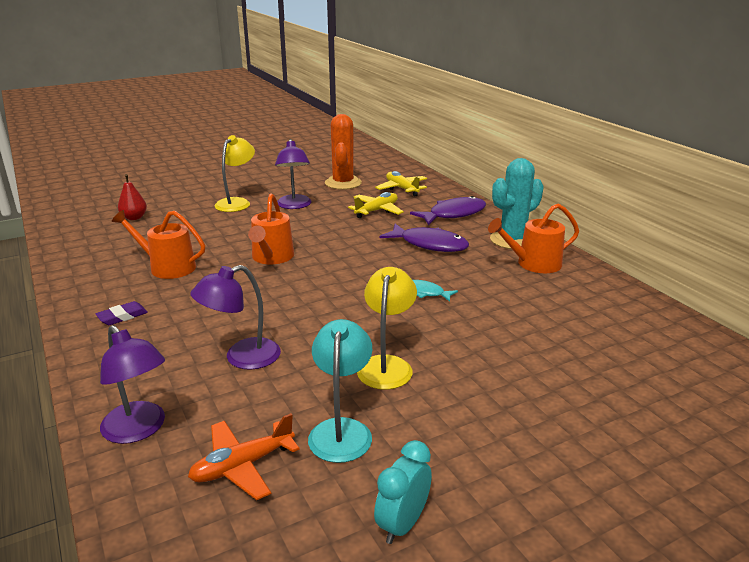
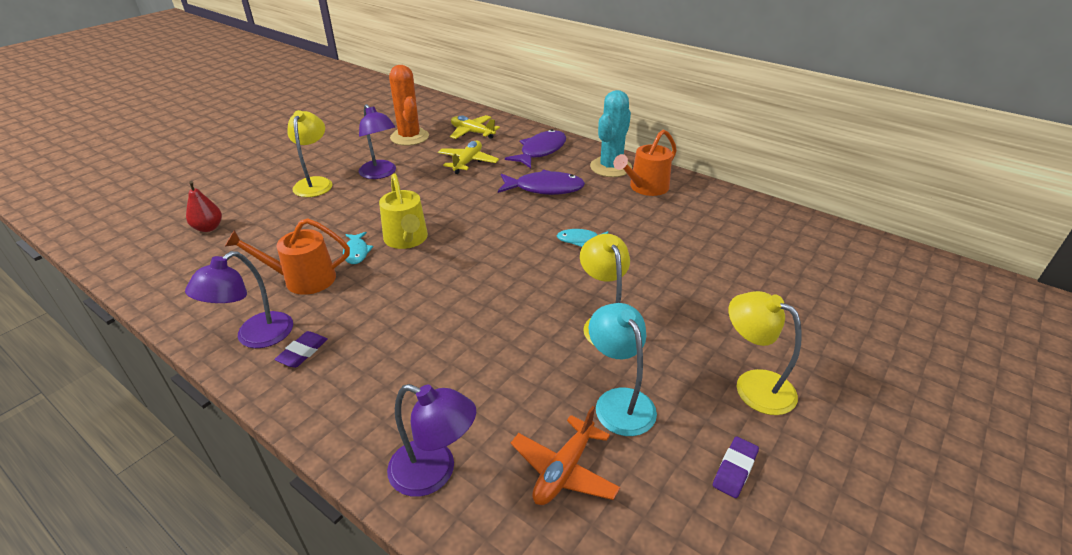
camera: 25 degrees left, 10 degrees up
(224, 258) = (356, 252): none -> turquoise fish
(242, 358) = (470, 359): purple lamp -> purple lamp (255, 337)
(272, 257) = (407, 239): orange watering can -> yellow watering can
(402, 524) = (734, 469): turquoise clock -> purple eraser
(492, 460) = (753, 385): none -> yellow lamp

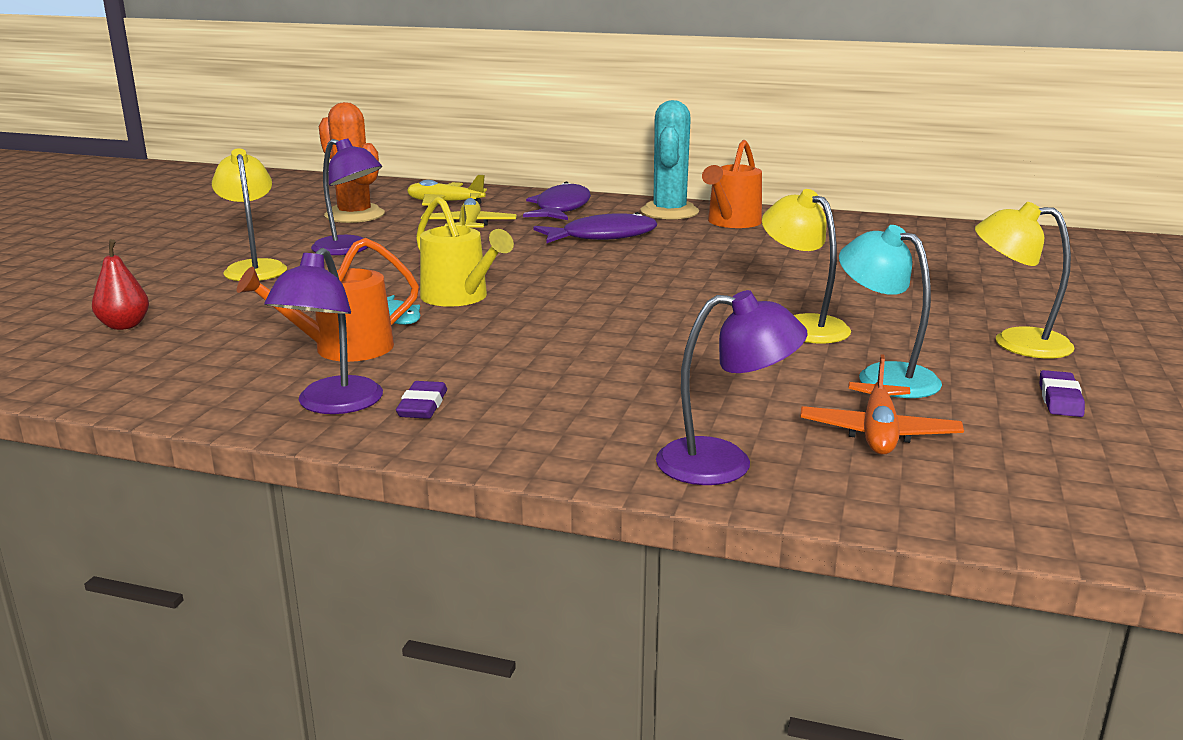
camera: 20 degrees left, 15 degrees down
(580, 240) = (697, 270): turquoise fish -> none

